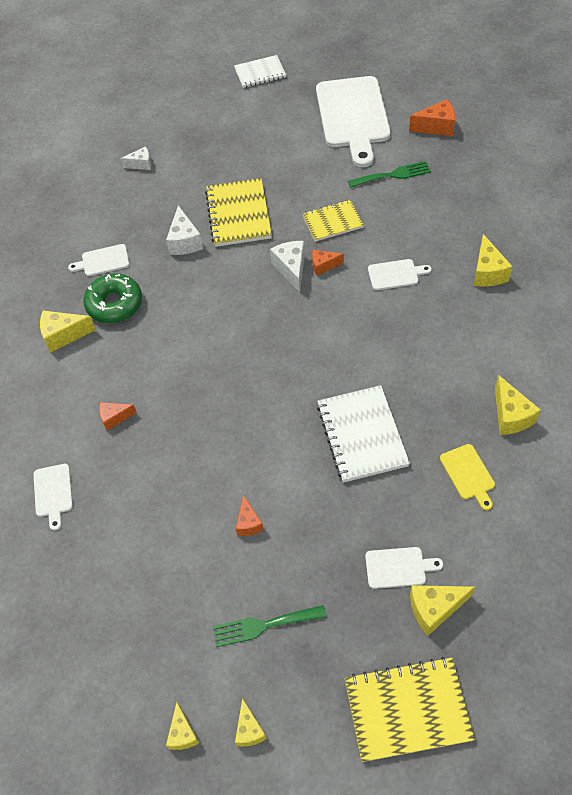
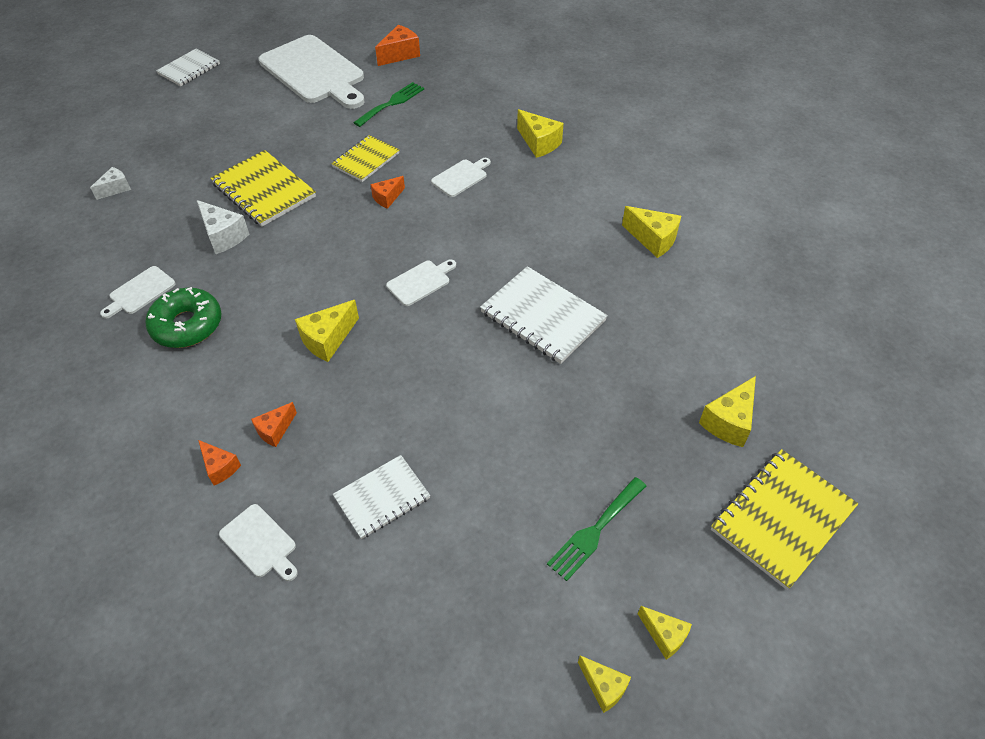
camera: 40 degrees left, 5 degrees down
(64, 335) = (147, 382): yellow cheese -> yellow cheese (328, 339)
(145, 509) = (382, 498): none -> white notebook
(248, 523) = (501, 448): orange cheese -> orange cheese (220, 467)
(291, 269) = (358, 213): white cheese -> none
(398, 567) = (669, 406): white cutting board -> white cutting board (420, 282)
(468, 474) = (660, 300): yellow cutting board -> none

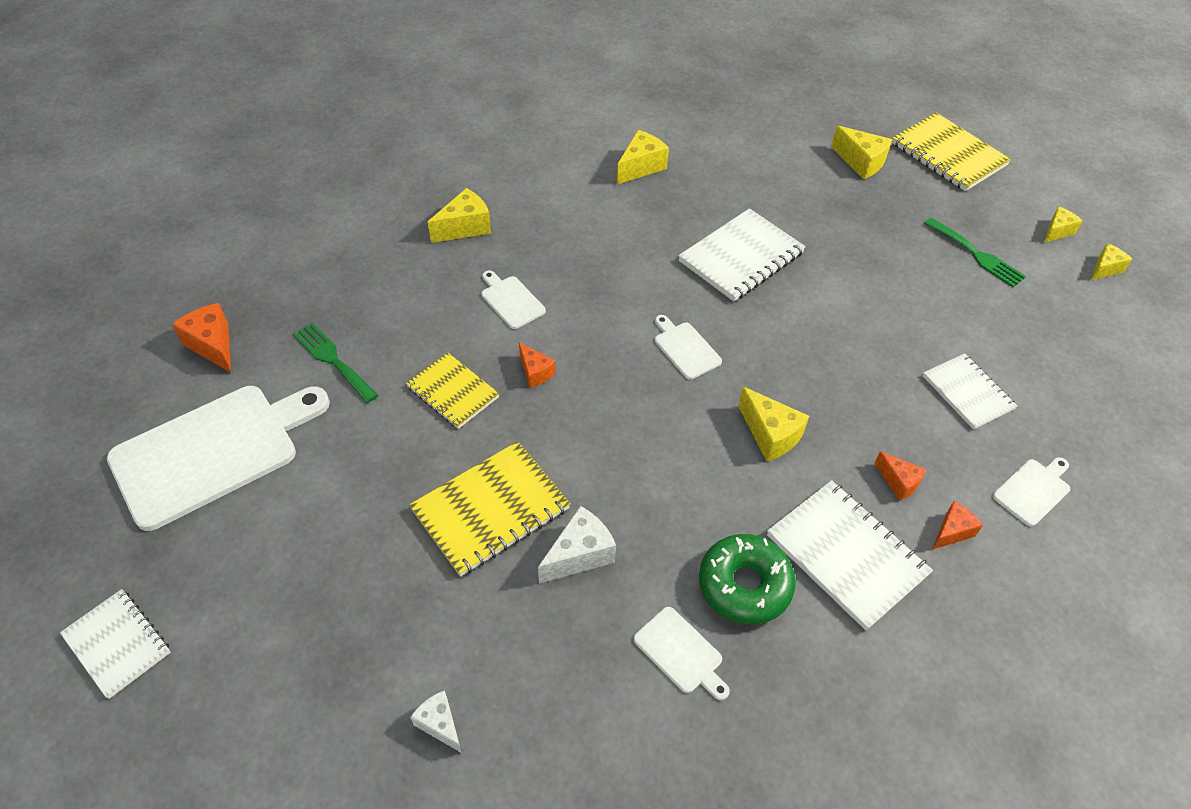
camera: 85 degrees left, 0 degrees up
(205, 389) = (846, 555): none -> white notebook

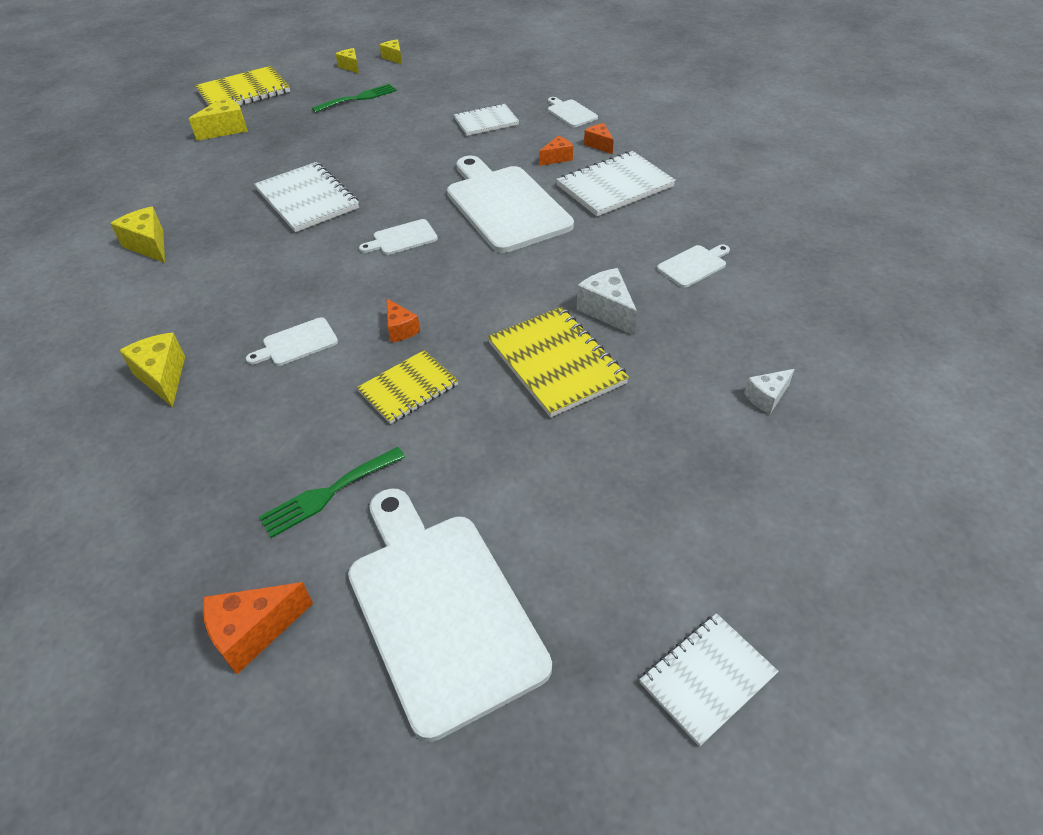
camera: 80 degrees left, 5 degrees down
(535, 372) = (400, 329): orange cheese -> orange cheese turned 90 degrees clockwise
(744, 585) = (638, 231): green donut -> none
(770, 435) = (505, 206): yellow cheese -> white cutting board

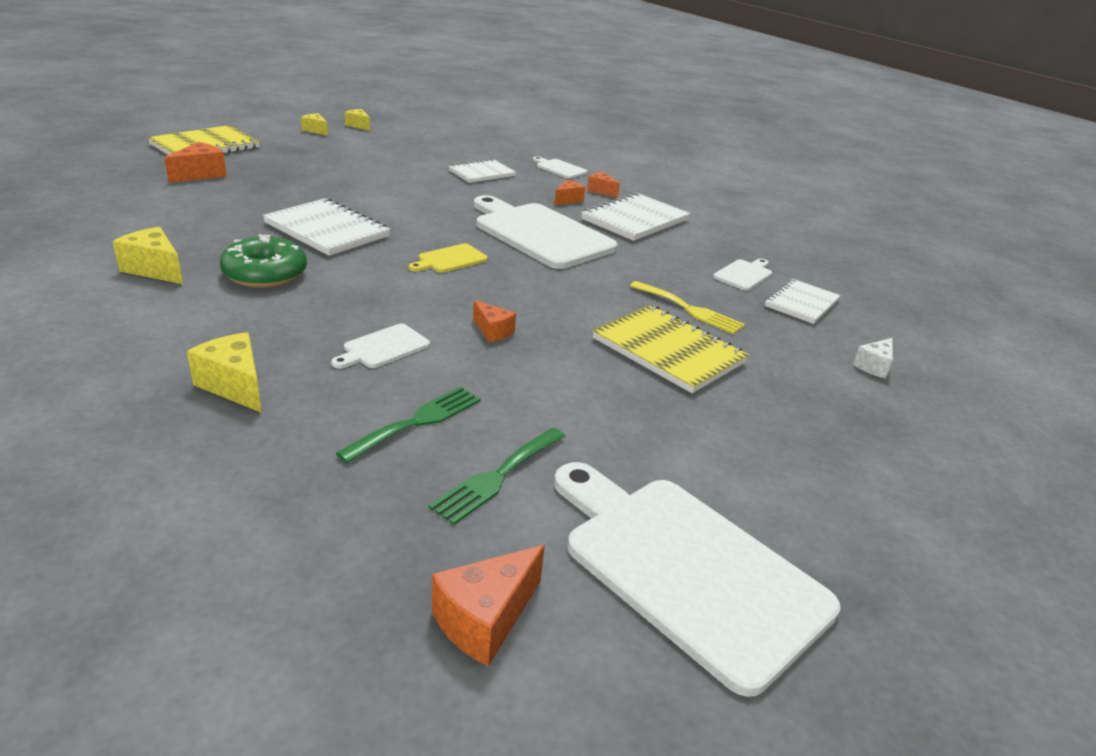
camera: 20 degrees left, 15 degrees down
(227, 129) = (201, 174): yellow cheese -> orange cheese
(234, 253) = (265, 274): none -> green donut
(358, 98) = (338, 154): green fork -> green fork (417, 422)
(402, 238) = (450, 259): white cutting board -> yellow cutting board
(408, 388) = (531, 379): yellow notebook -> none
(607, 311) = (689, 309): white cheese -> yellow fork
(707, 678) = (982, 592): white notebook -> white notebook (801, 303)

